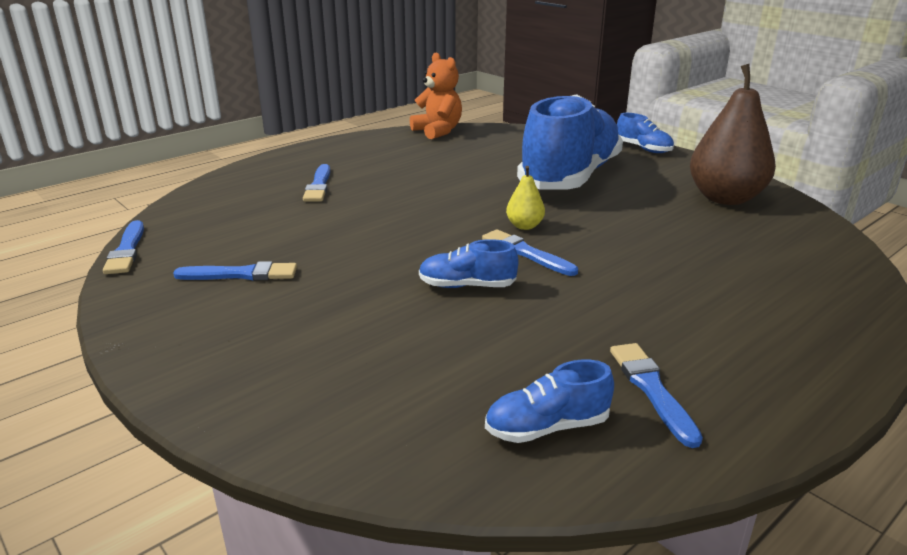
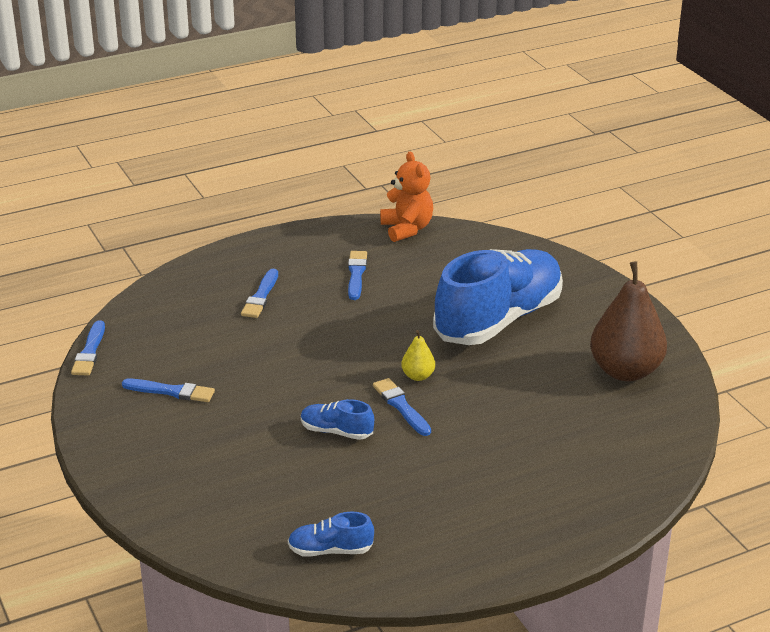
camera: 15 degrees right, 5 degrees up
(643, 149) = (602, 288): blue shoe -> none
(652, 389) = (415, 538): blue brush -> blue brush (356, 274)

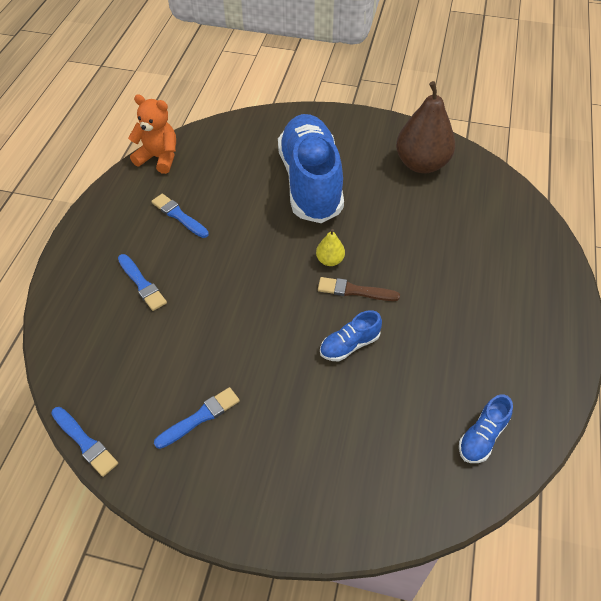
camera: 50 degrees left, 20 degrees up
(401, 406) = (354, 291): blue brush -> brown brush

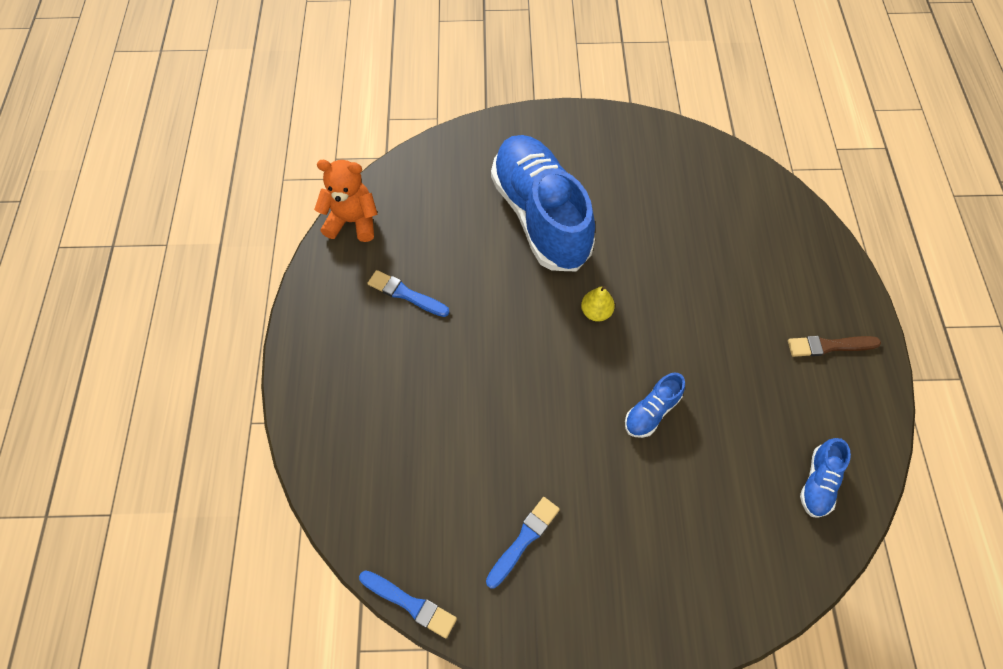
camera: 15 degrees left, 10 degrees up
(142, 284) = (397, 393): blue brush -> none
(354, 291) = (635, 344): brown brush -> brown brush (829, 346)
(421, 164) = (655, 164): brown pear -> none

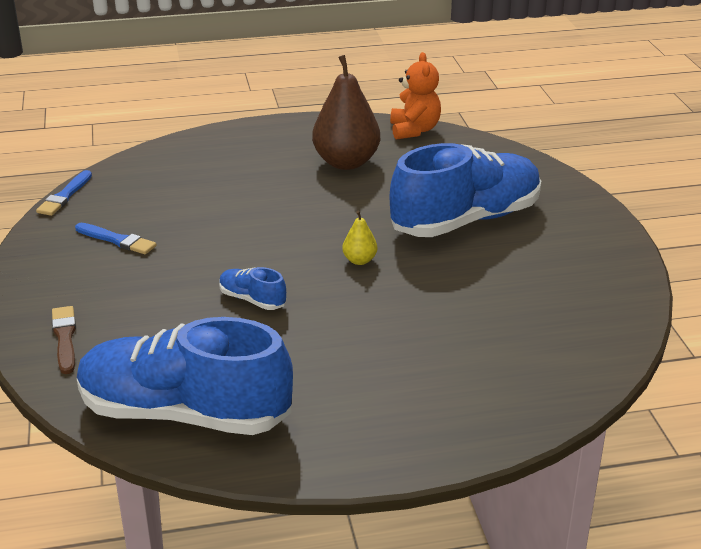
camera: 80 degrees right, 30 degrees down
(406, 294) = (346, 162): blue brush -> brown pear
(818, 482) = (184, 414): blue shoe -> blue shoe, size x2.44
(829, 346) = (364, 424): brown brush -> brown brush (65, 338)

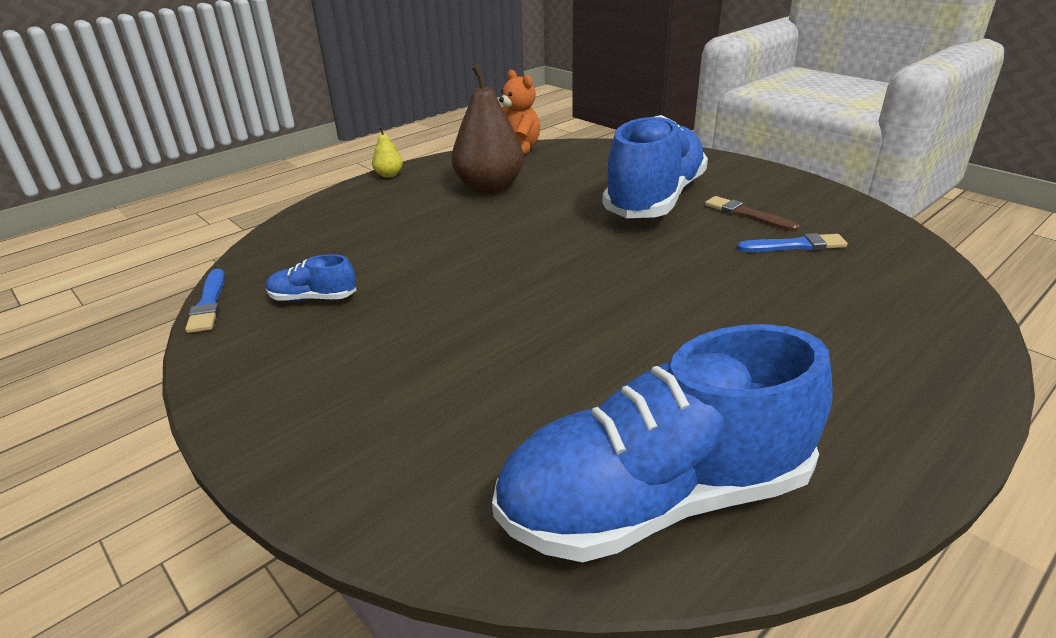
camera: 30 degrees left, 0 degrees up
(65, 338) = (382, 471): brown brush -> brown brush (747, 215)
(117, 240) = (328, 327): blue brush -> blue brush (795, 245)
(252, 300) = (560, 332): blue shoe -> blue shoe (313, 298)
(359, 260) = (613, 259): yellow pear -> yellow pear (389, 175)

